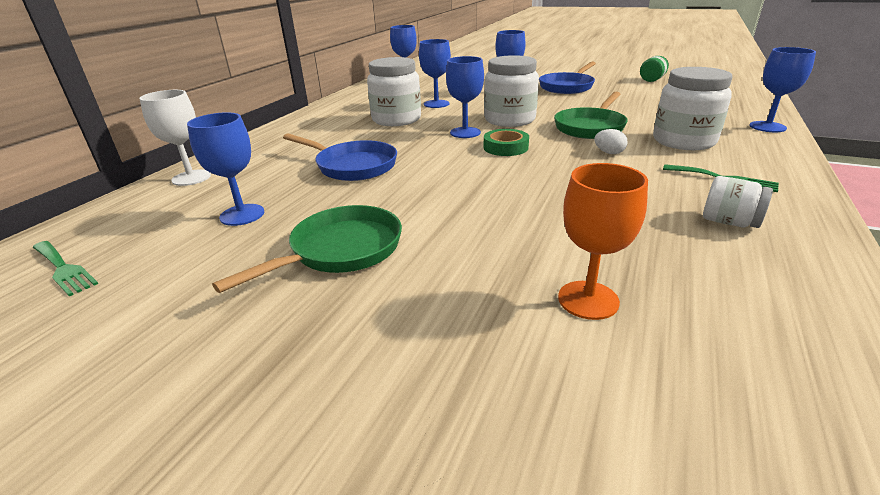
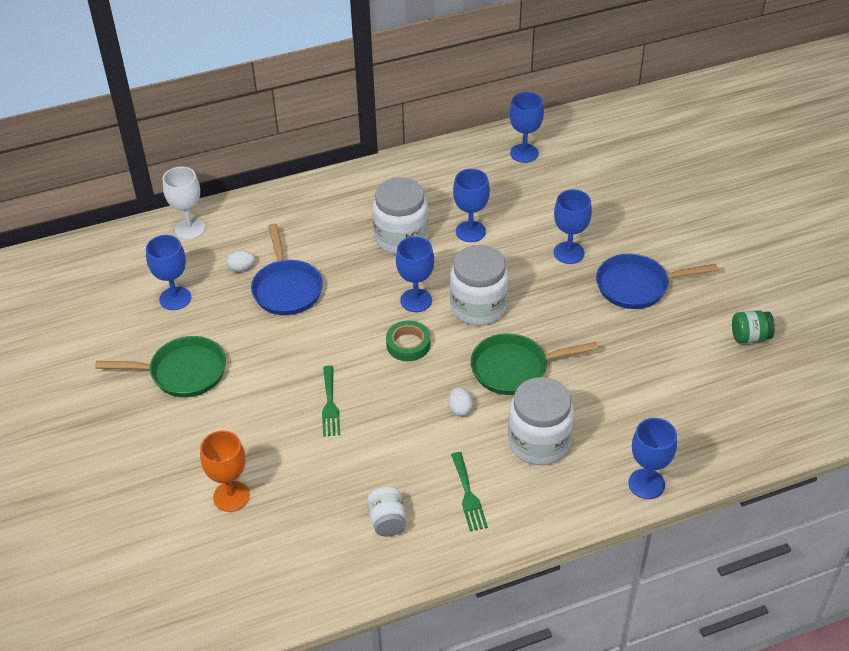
camera: 45 degrees right, 15 degrees up
(63, 269) = (68, 286): green fork -> green fork (330, 404)
(287, 174) = (241, 268): none -> white egg

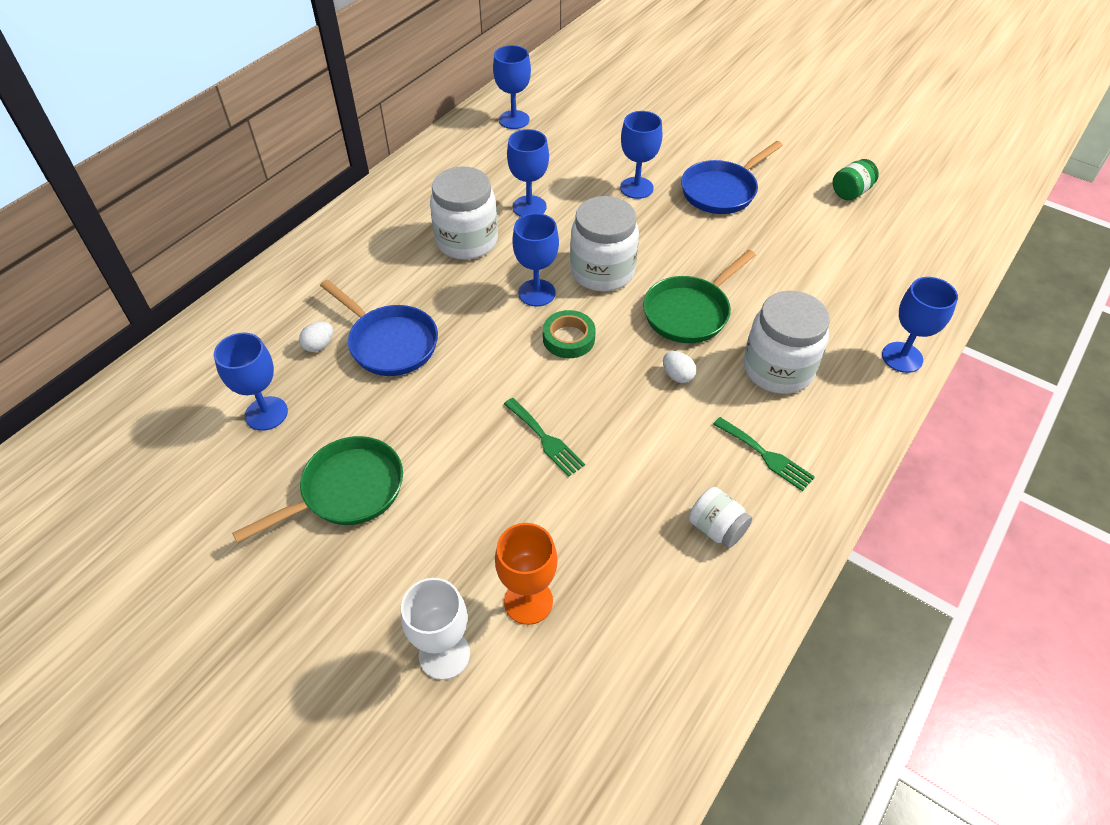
camera: 35 degrees left, 5 degrees up
(190, 229) = (220, 331): white goblet -> white goblet (444, 654)

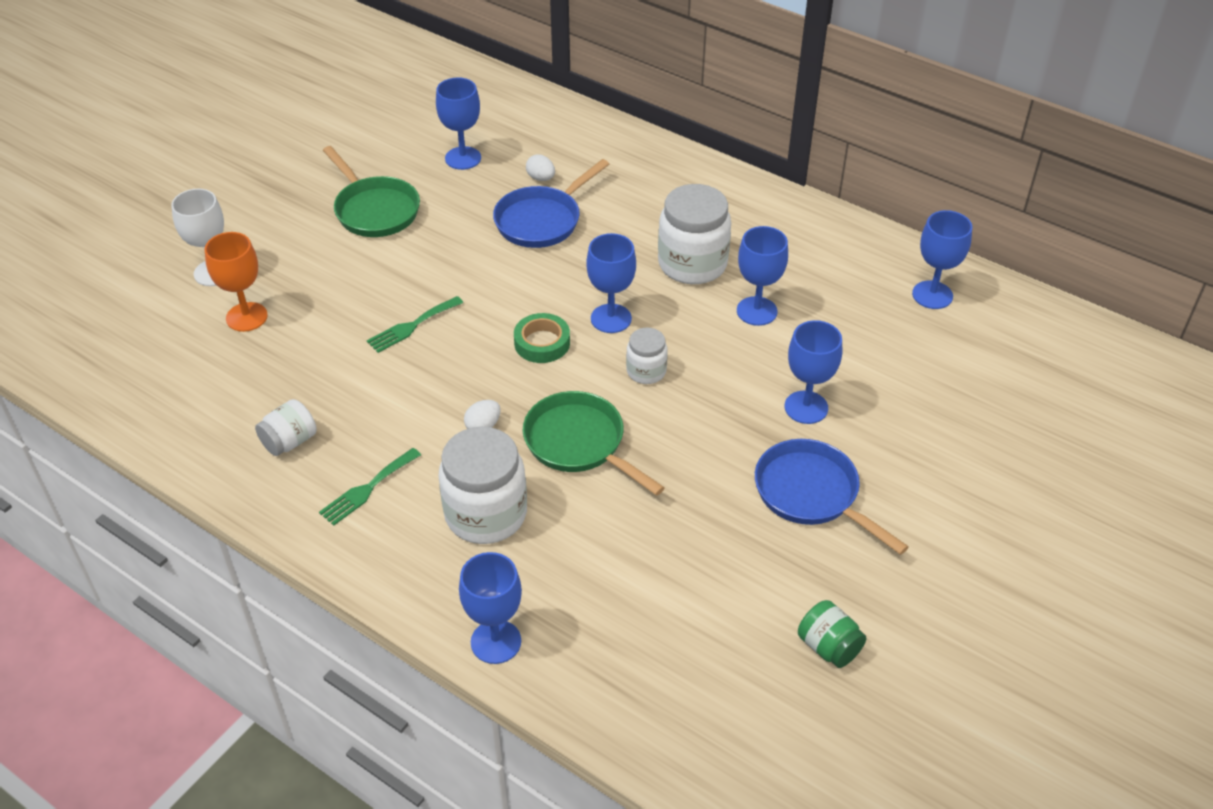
camera: 90 degrees right, 5 degrees down
(602, 271) = (646, 371): white jar -> white jar, size x0.53

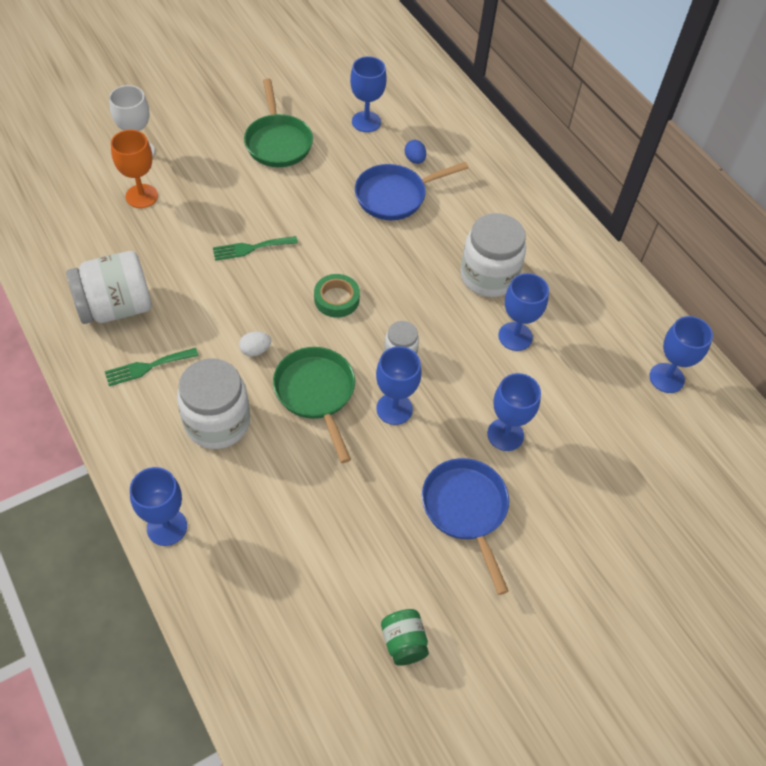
camera: 20 degrees right, 10 degrees up
(290, 441) = (116, 307): white jar -> white jar, size x1.88
(541, 178) = (414, 159): white egg -> blue egg
(611, 318) = (399, 299): blue goblet -> blue goblet (394, 409)

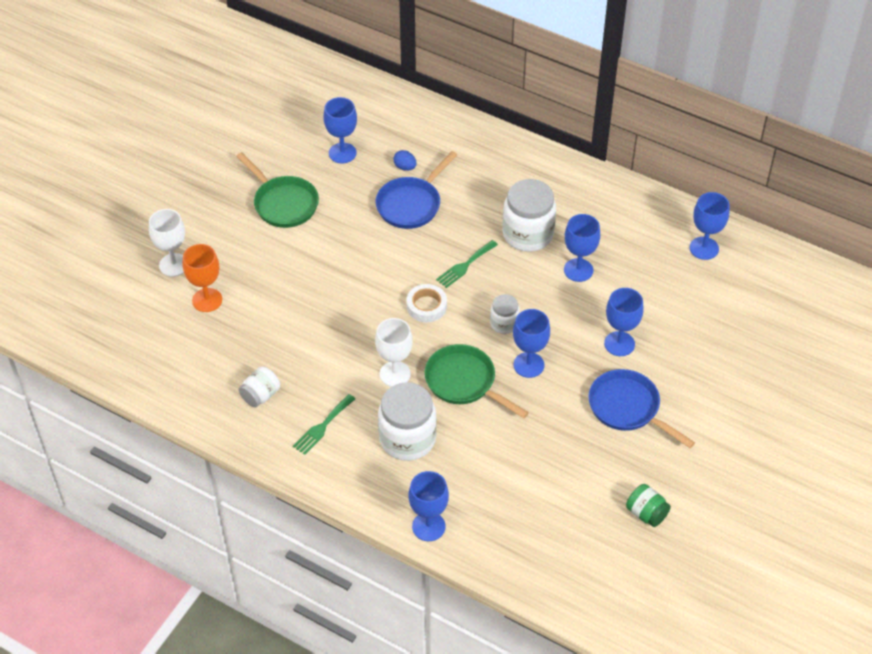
camera: 25 degrees left, 5 degrees down
(116, 307) = (260, 395): white jar -> white jar, size x0.53
(251, 248) = (330, 299): green fork -> green fork (465, 265)
(255, 350) = (395, 374): white egg -> white goblet
(336, 299) = (426, 306): green tape -> white tape

